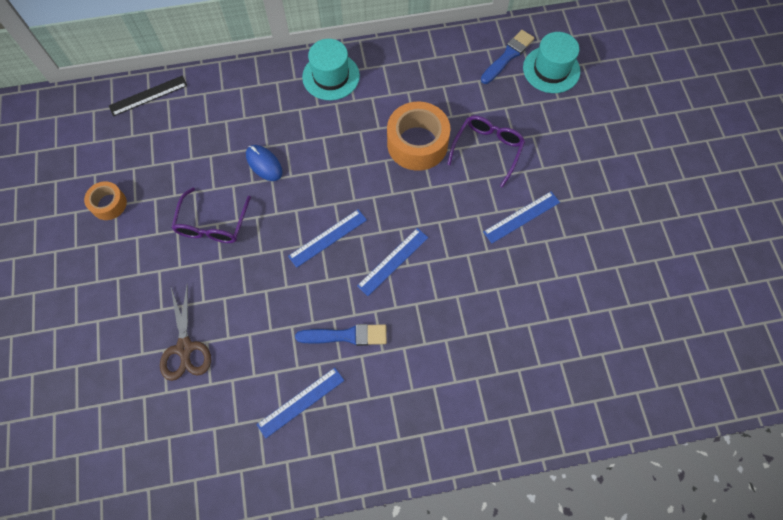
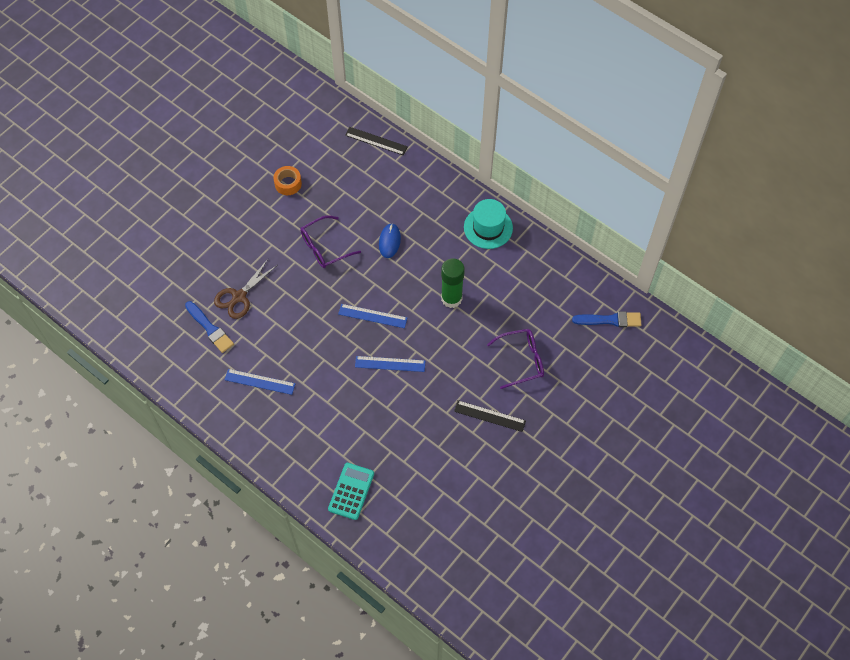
camera: 50 degrees right, 5 degrees down
(346, 336) = (319, 374): blue brush -> blue brush (210, 328)
(373, 158) = (451, 298): none -> green glue stick
(417, 143) = (486, 315): orange tape -> none
(501, 404) = (351, 491): none -> turquoise calculator
(521, 217) = (489, 416): blue ruler -> black ruler
(551, 69) = (626, 355): turquoise hat -> none

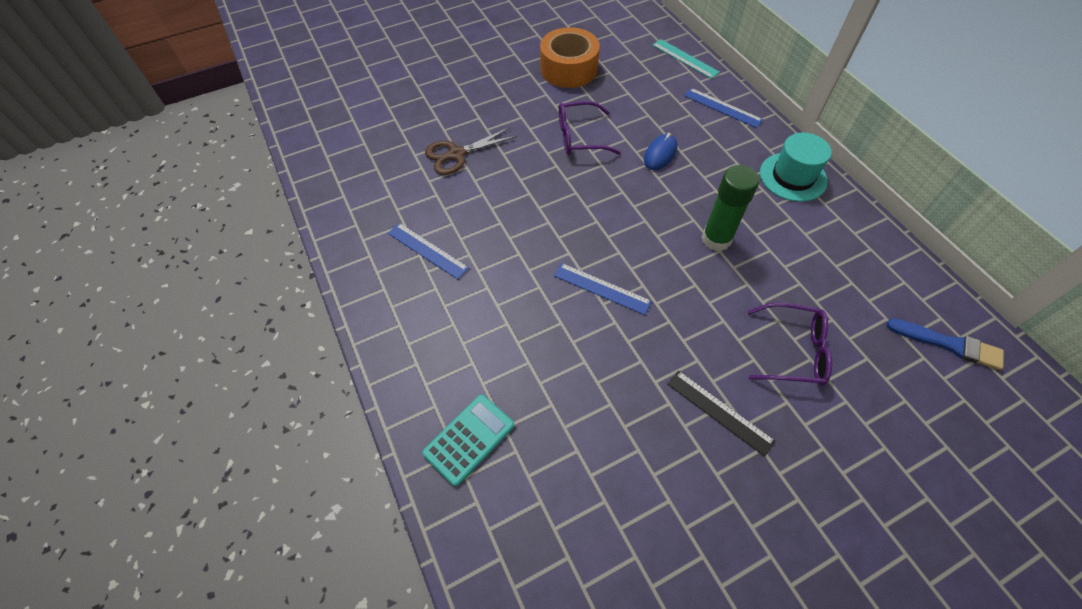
camera: 25 degrees right, 5 degrees down
(210, 328) = (405, 175): blue brush -> none
(288, 184) = (569, 69): orange tape -> orange tape, size x1.82
(372, 316) = (604, 225): blue ruler -> blue ruler (722, 108)
(376, 141) = (685, 58): black ruler -> turquoise ruler

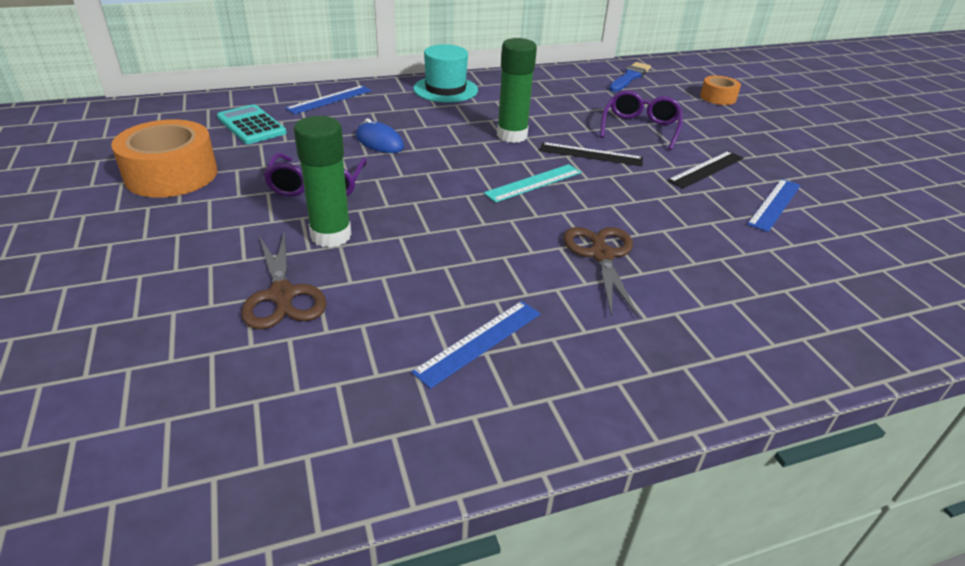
camera: 85 degrees left, 20 degrees down
(469, 439) = (782, 324): turquoise calculator -> turquoise calculator (251, 125)
(520, 159) = (331, 236): none -> green glue stick
(535, 314) = (601, 255): none -> brown scissors
(601, 288) = (566, 206): blue ruler -> blue ruler (775, 204)
(685, 58) = (230, 102): turquoise ruler -> turquoise ruler (534, 183)
(706, 304) = (591, 154): none -> black ruler
(948, 452) = (718, 97): none -> orange tape

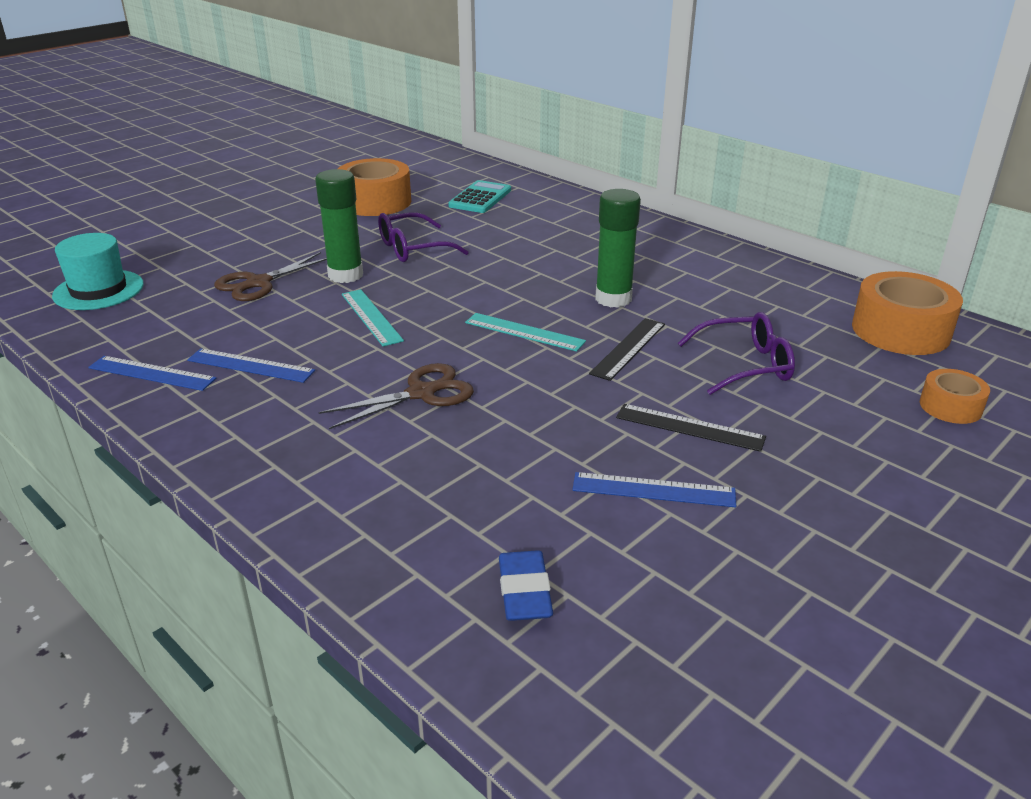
camera: 65 degrees right, 5 degrees down
(330, 99) = (569, 207): blue ruler -> blue ruler (152, 373)
(379, 142) = (515, 248): blue mouse -> none
(439, 244) = (371, 317): none -> turquoise ruler
(445, 89) = (672, 243): turquoise hat -> turquoise hat (98, 290)
(591, 154) = (628, 348): black ruler -> black ruler turned 45 degrees clockwise
(629, 77) = (900, 331): blue brush -> orange tape
(880, 285) = (524, 591): none -> blue eraser

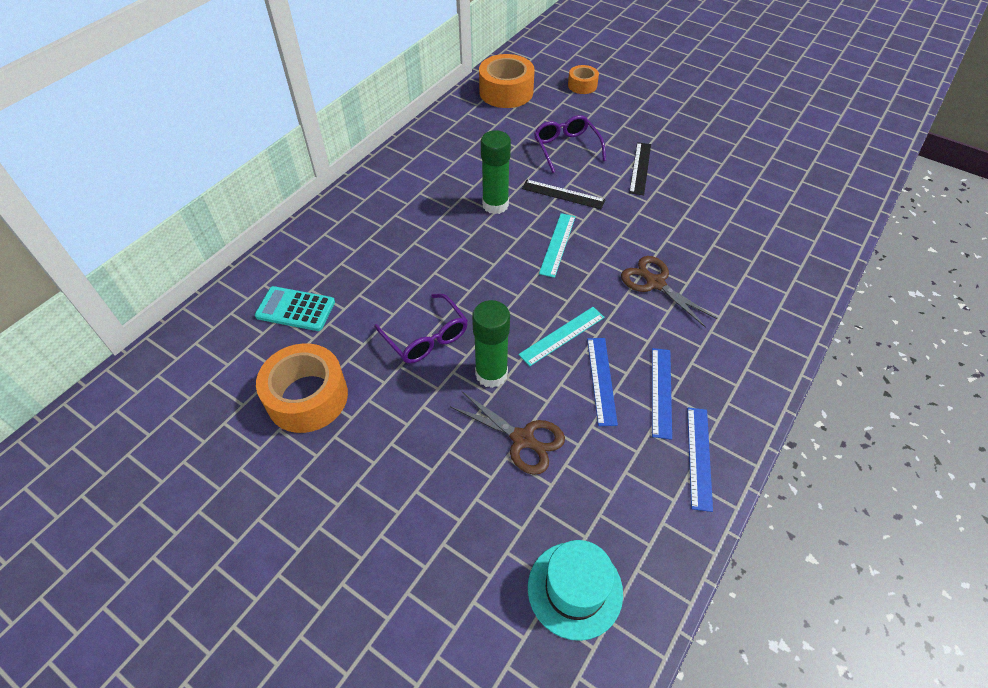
camera: 100 degrees left, 20 degrees up
(524, 591) = (796, 215): blue eraser -> none
(653, 490) = (701, 179): blue ruler -> blue ruler (601, 380)

